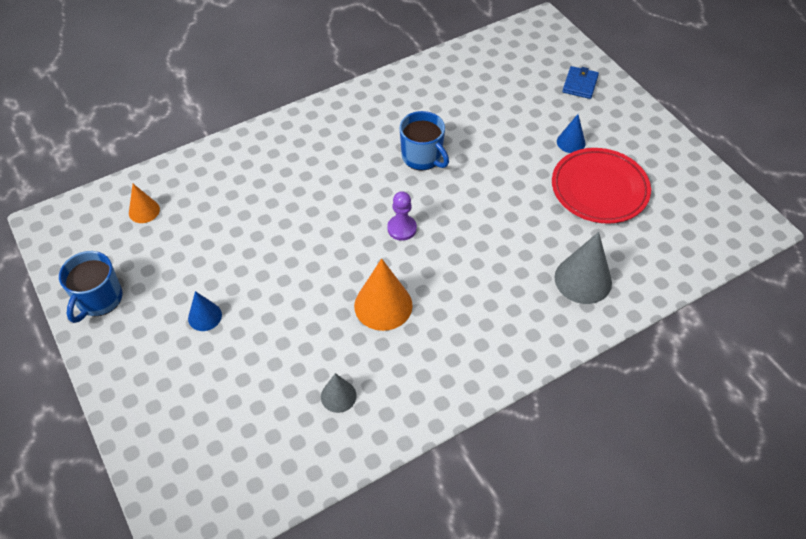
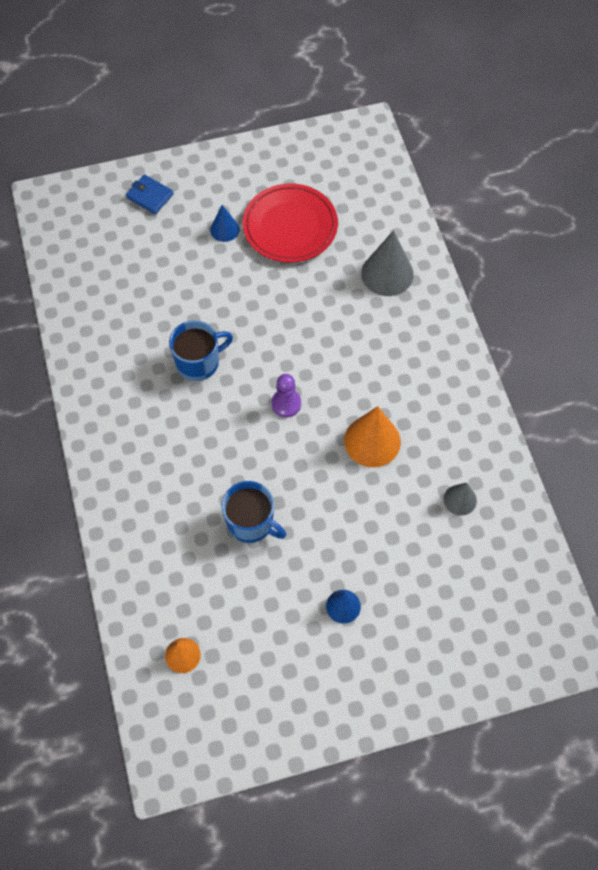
camera: 75 degrees left, 10 degrees up
(99, 299) = (293, 713): blue mug -> blue mug (251, 522)

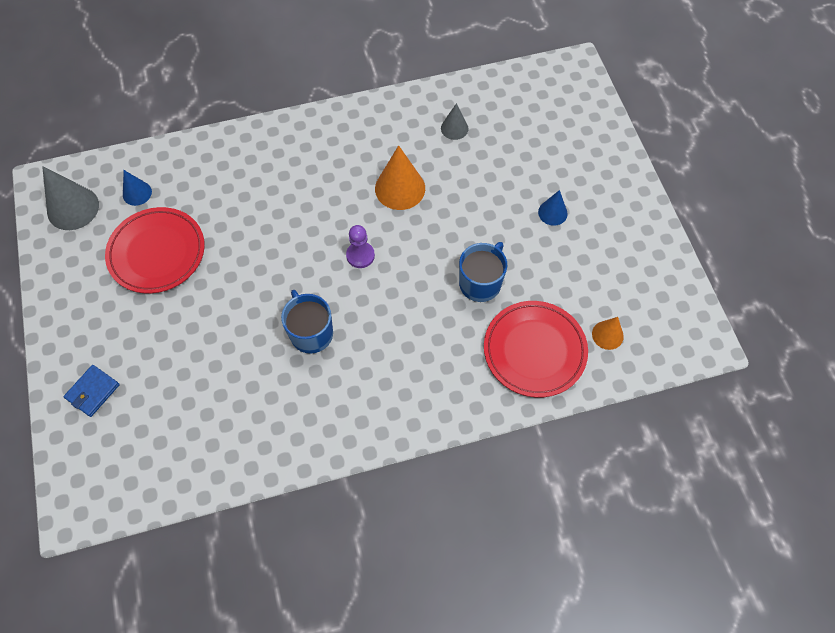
camera: 90 degrees left, 0 degrees up
(168, 574) = (534, 351): none -> red plate
(224, 229) = (151, 314): blue cone -> blue cone (137, 193)
(387, 274) = (224, 172): grey cone -> grey cone (73, 208)

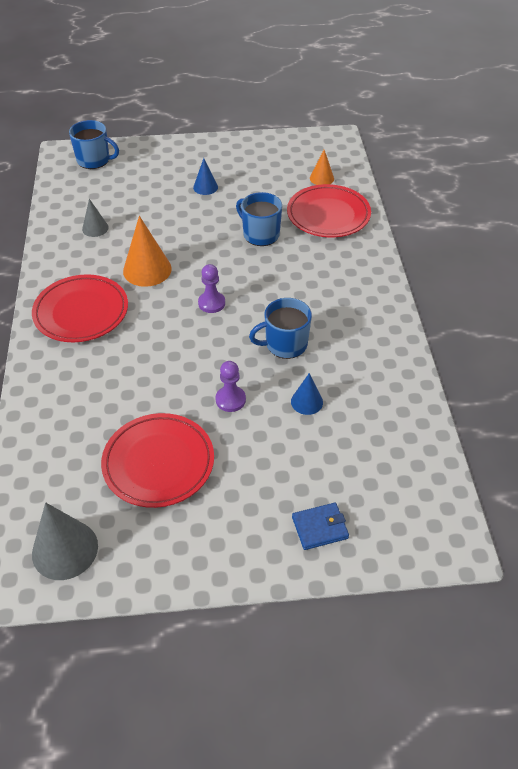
camera: 80 degrees left, 15 degrees down
(93, 391) = (320, 528): blue wallet -> blue wallet turned 60 degrees counterclockwise
(137, 193) = (69, 480): blue cone -> blue cone (306, 402)
(232, 296) = (230, 400): none -> purple pawn
(330, 149) = (81, 312): none -> red plate
(570, 97) = (94, 160): none -> blue mug

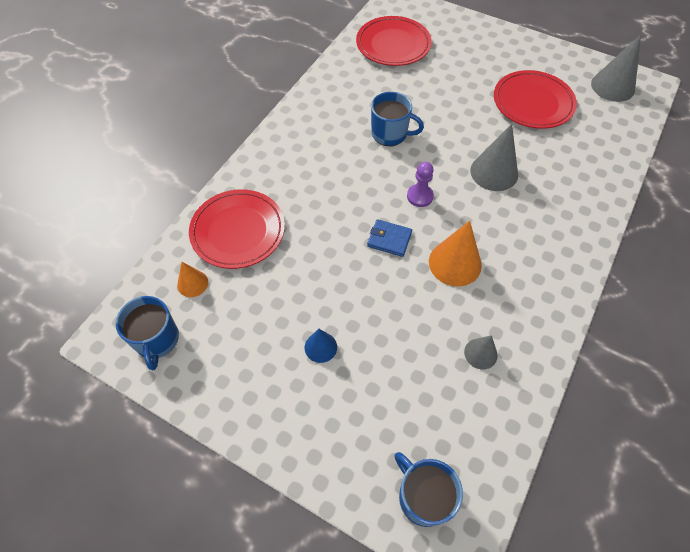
camera: 145 degrees left, 10 degrees up
(81, 312) = (540, 248): red plate -> red plate (393, 45)
(157, 357) = (494, 172): none -> grey cone
(230, 400) = (459, 117): purple pawn -> none
(260, 234) = (320, 245): blue mug -> blue mug (157, 340)
(306, 402) = (409, 92): blue cone -> none
(320, 528) = (458, 33): blue wallet -> blue wallet (389, 239)

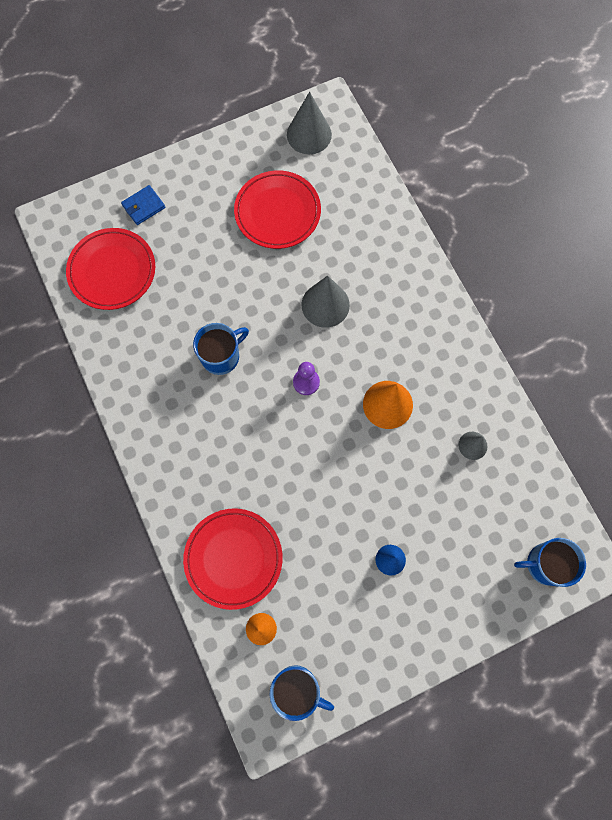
camera: 55 degrees left, 15 degrees up
(389, 239) = (330, 438): blue wallet -> blue wallet (143, 206)

